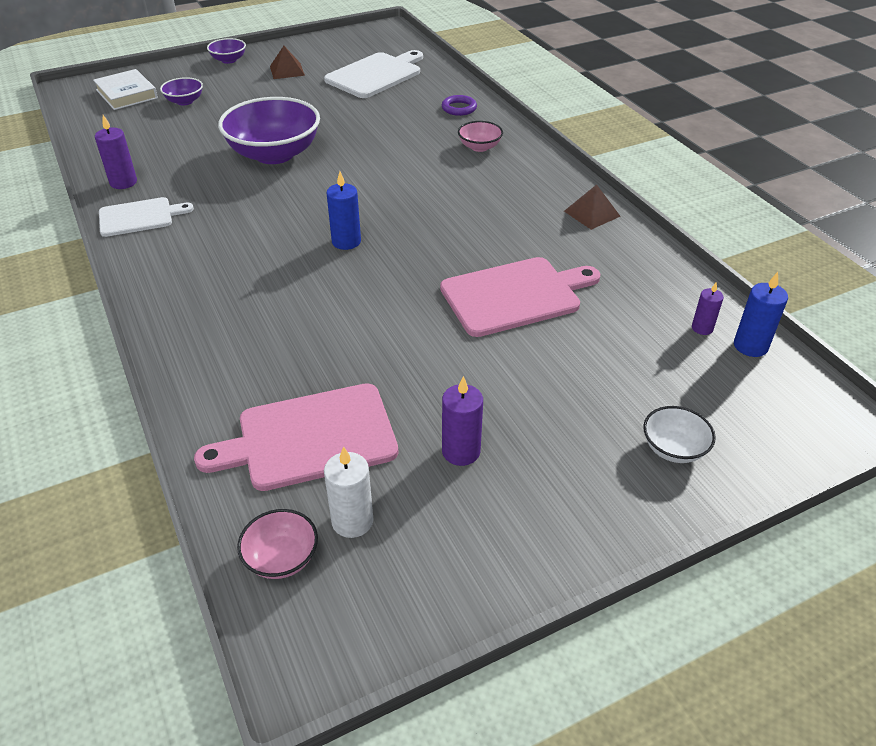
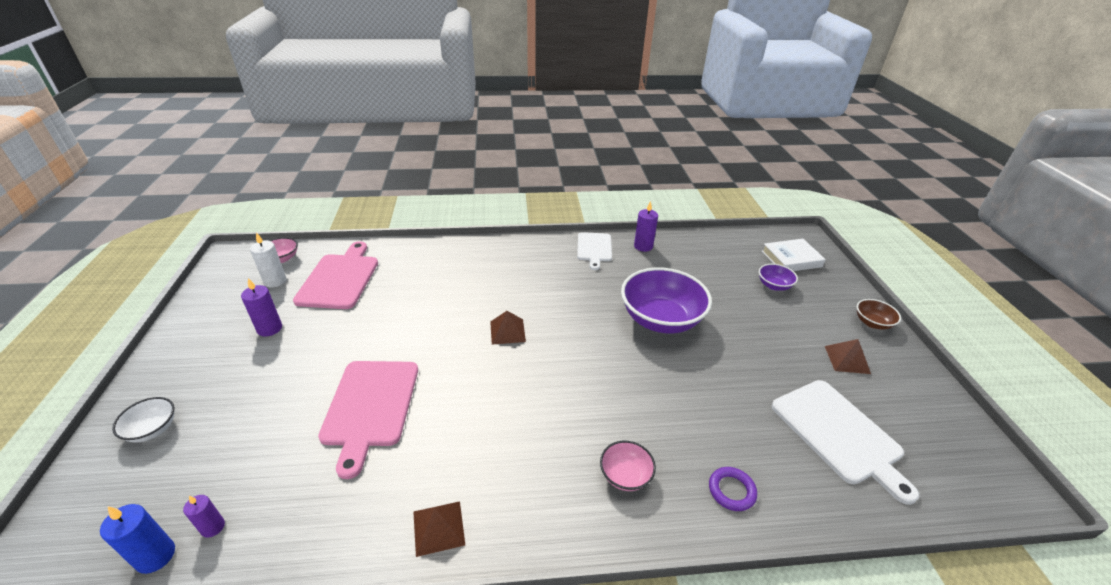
camera: 110 degrees right, 5 degrees down
(229, 60) = (872, 323): purple bowl -> brown bowl
(346, 241) = (507, 331): blue candle -> brown pyramid

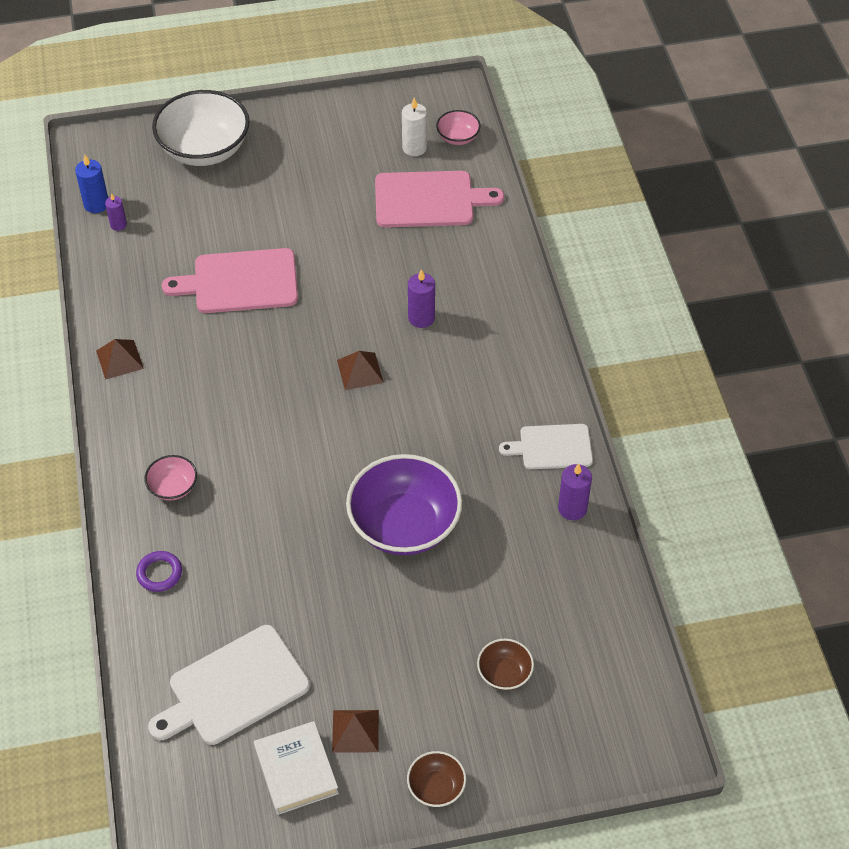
camera: 85 degrees right, 15 degrees up
(152, 429) = (204, 149): white bowl -> white bowl, size x2.15
(269, 328) = (336, 173): purple candle -> purple candle (421, 318)
(774, 285) = (504, 673): purple bowl -> brown bowl
(791, 259) = (583, 713): white book -> white book (296, 770)

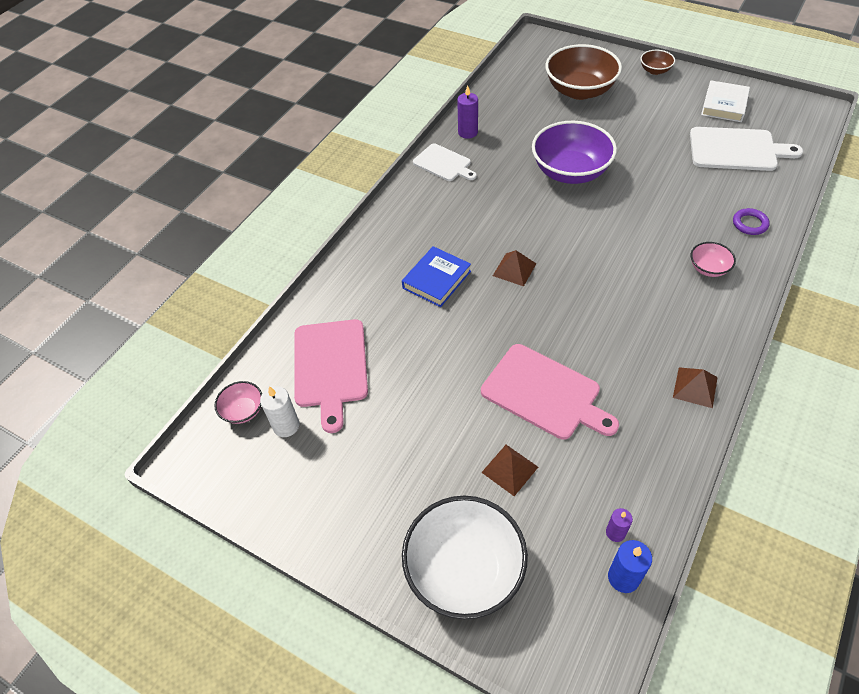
camera: 135 degrees left, 0 degrees up
(355, 731) = (679, 105): brown pyramid -> brown pyramid (509, 469)
(421, 318) = (436, 279): purple candle -> blue book
(429, 200) = (330, 367): pink cutting board -> pink cutting board turned 135 degrees counterclockwise
(504, 673) = (580, 90): brown bowl -> brown bowl, size x2.15

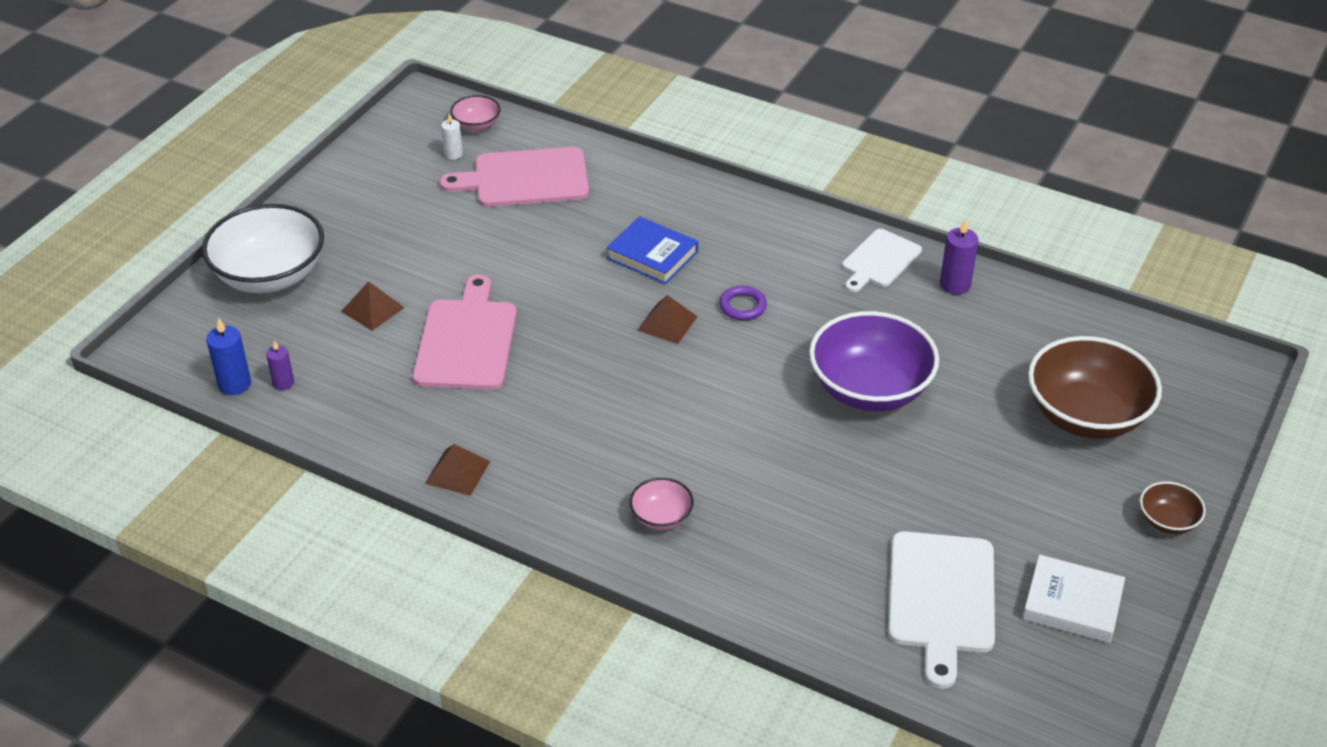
camera: 85 degrees right, 10 degrees down
(286, 426) = (453, 154): white candle -> white candle, size x0.65
(544, 393) = (467, 340): pink cutting board -> pink cutting board turned 150 degrees clockwise
(750, 224) = (755, 581): purple ring -> purple ring (742, 306)

